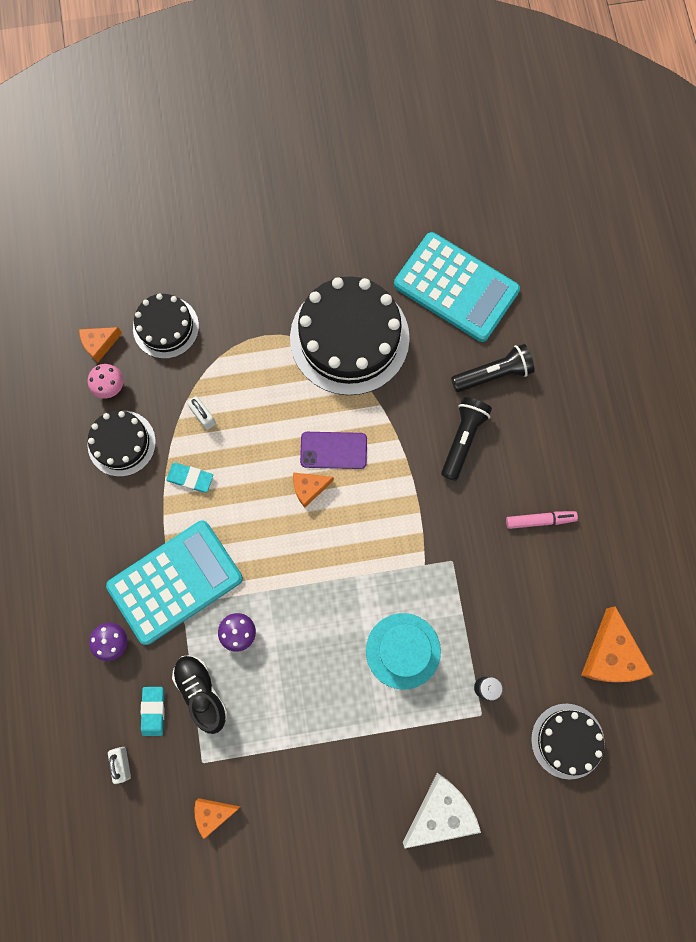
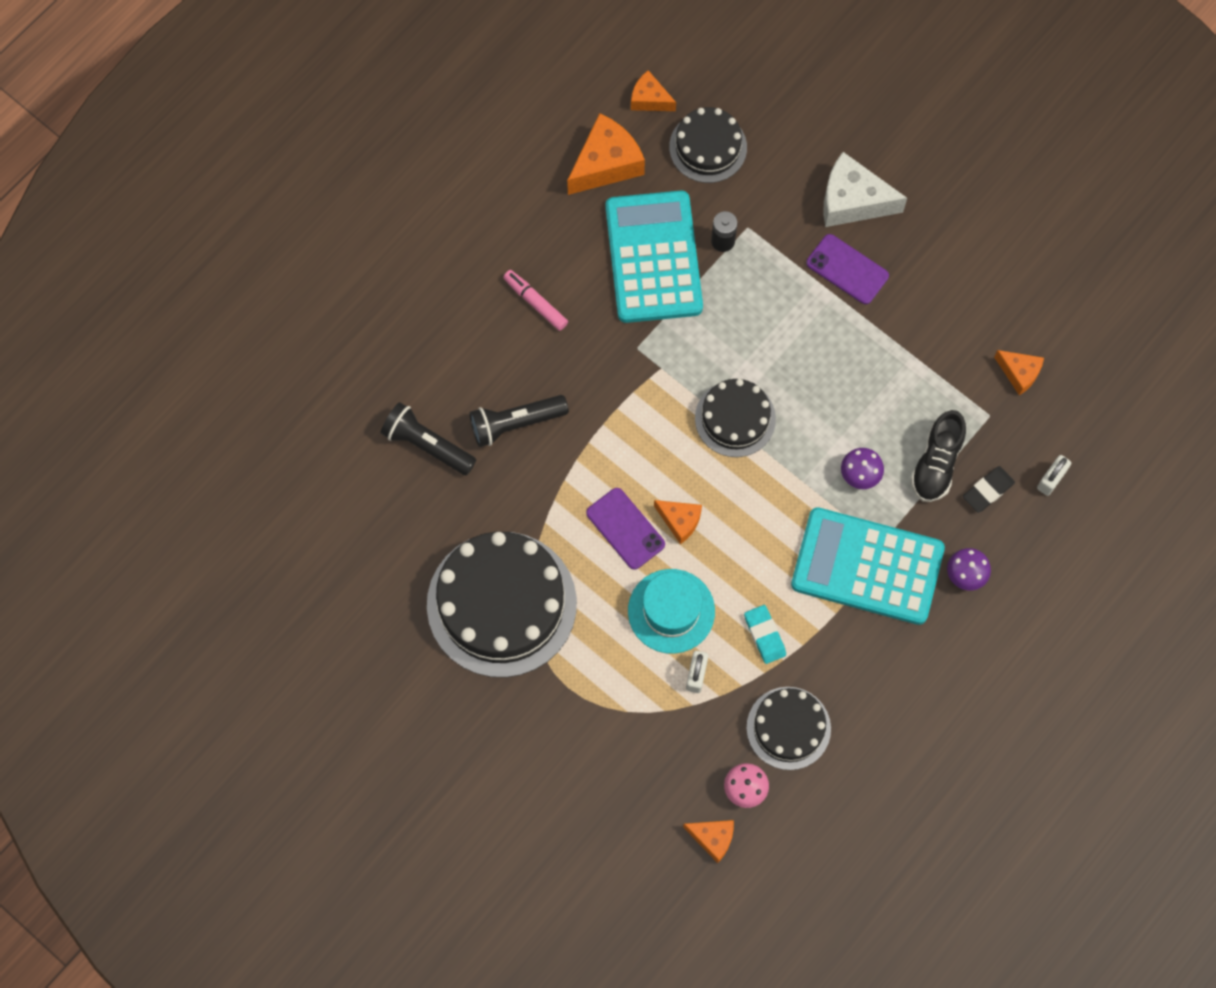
camera: 130 degrees left, 5 degrees down
(153, 711) = (987, 490): turquoise eraser -> black eraser
(166, 327) = (640, 789): black cake -> black cake (735, 418)
(391, 758) = (847, 269): none -> purple phone
(403, 651) = (751, 328): turquoise hat -> turquoise hat (671, 611)
(456, 288) = (365, 546): turquoise calculator -> turquoise calculator (653, 257)
(639, 731) = (649, 99): none -> orange cheese

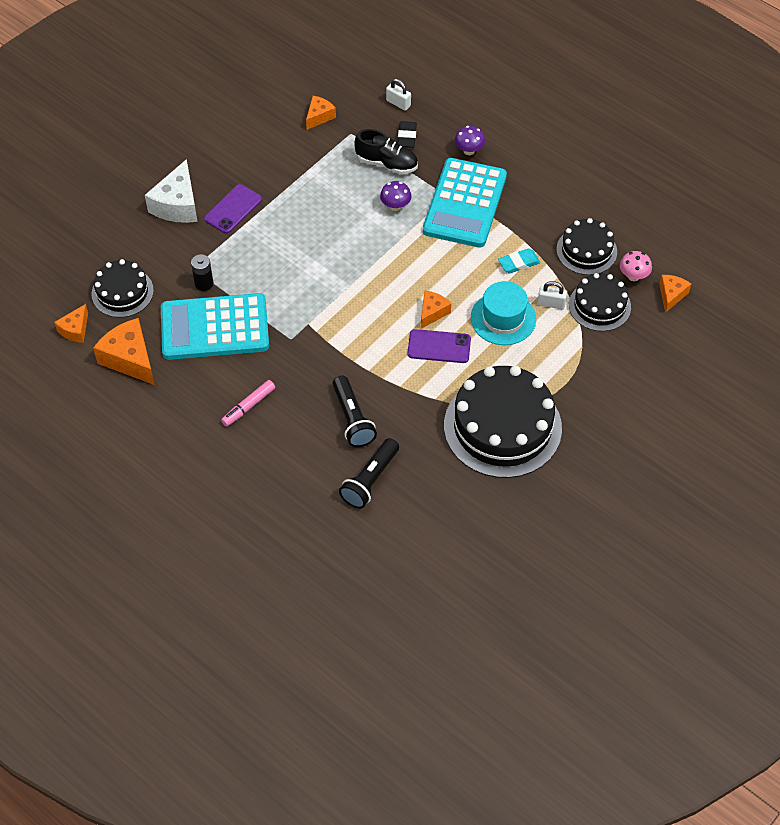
camera: 90 degrees left, 15 degrees down
(625, 528) = (439, 346): purple phone -> purple phone turned 45 degrees clockwise
(735, 418) = (350, 278): black cake -> black cake (599, 306)
(987, 490) = (407, 136): black eraser -> black eraser turned 45 degrees clockwise

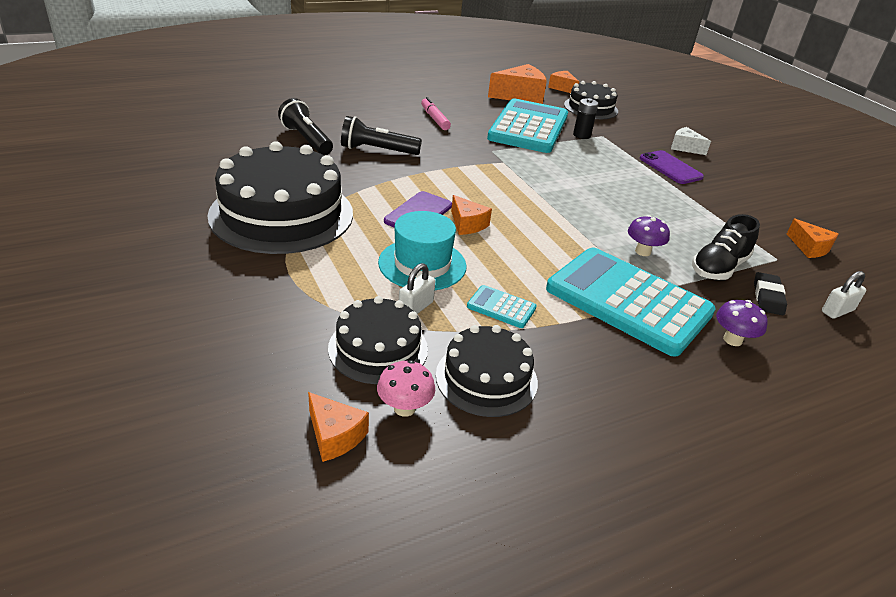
camera: 110 degrees right, 20 degrees down
(177, 205) = (685, 147): white cheese -> white cheese, size x0.57
(407, 136) = (768, 297): black eraser -> black eraser turned 75 degrees clockwise
(518, 263) = (501, 307): turquoise eraser -> turquoise calculator

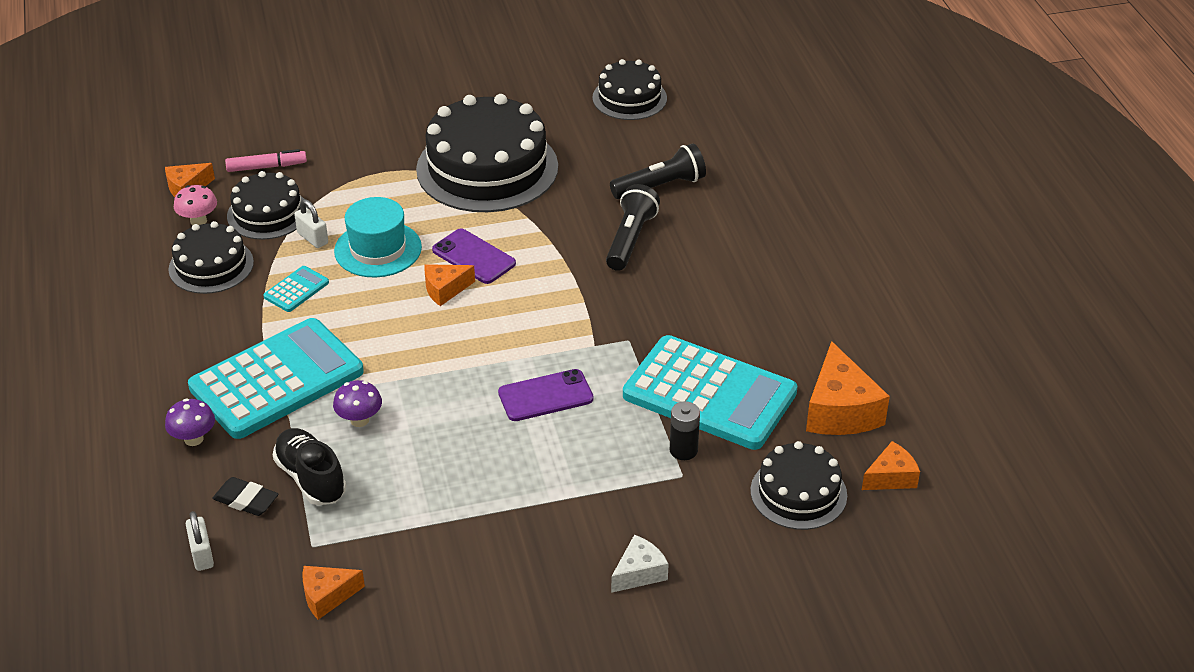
camera: 105 degrees right, 5 degrees up
(170, 151) = (629, 98): none -> black cake
(435, 119) = (733, 300): pink marker -> pink marker (266, 167)
(670, 168) = (568, 525): purple phone -> purple phone (545, 396)

